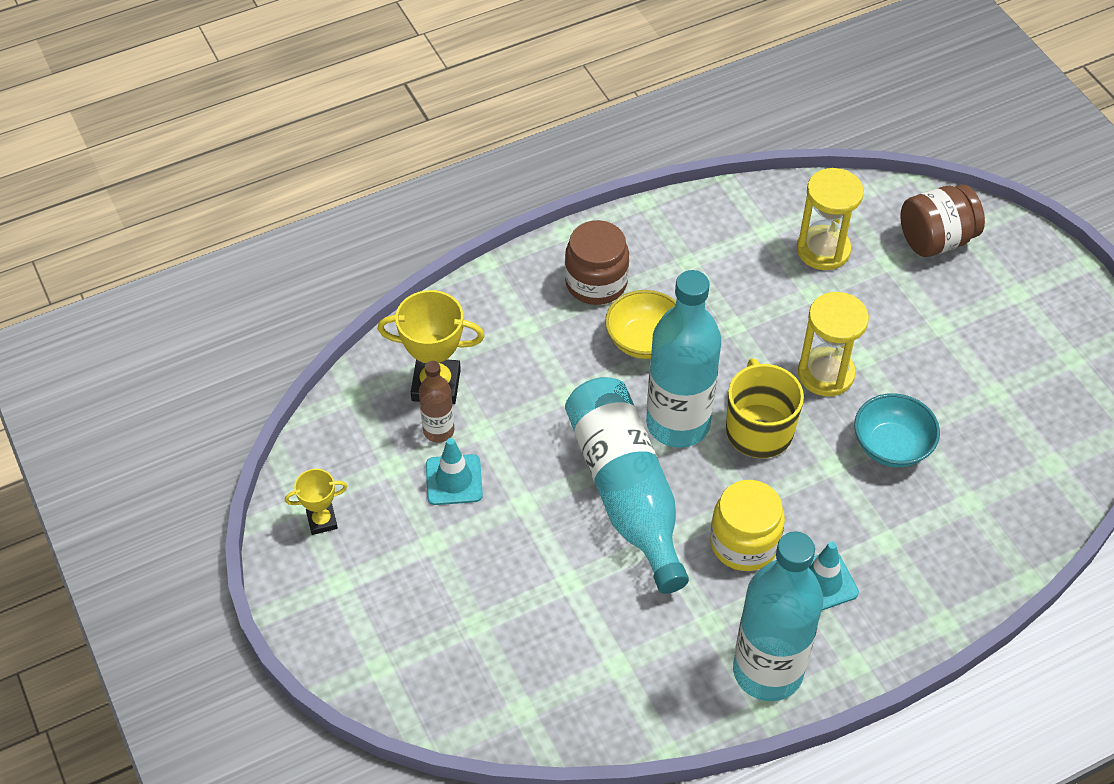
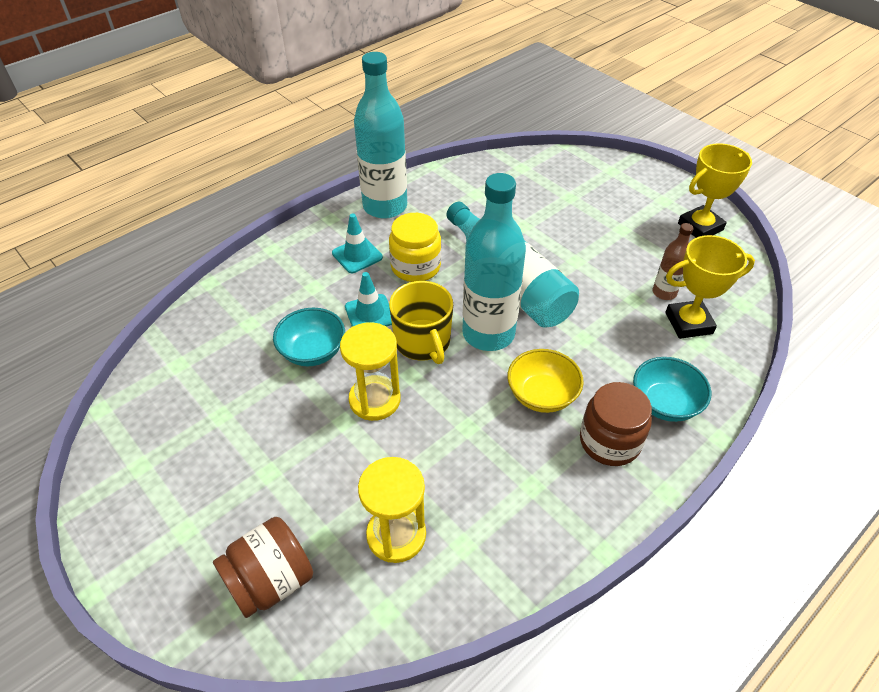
camera: 165 degrees right, 5 degrees down
(322, 521) = (700, 227): yellow trophy -> yellow trophy, size x1.76
(454, 480) = (632, 265): turquoise traffic cone -> turquoise traffic cone (370, 314)
(520, 305) = (664, 403): none -> turquoise bowl

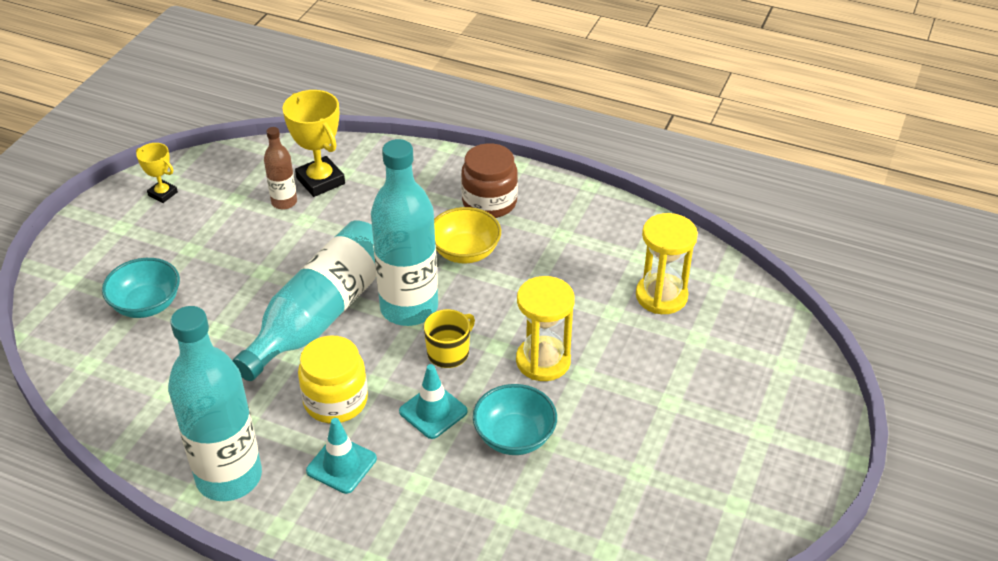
camera: 115 degrees left, 5 degrees down
(270, 581) = (753, 353): brown jar -> none
(423, 342) = (449, 352): yellow mug -> yellow mug, size x0.66
(664, 403) = (429, 180): turquoise bowl -> turquoise bowl (146, 304)
(700, 227) = (163, 194): yellow trophy -> yellow trophy, size x0.57

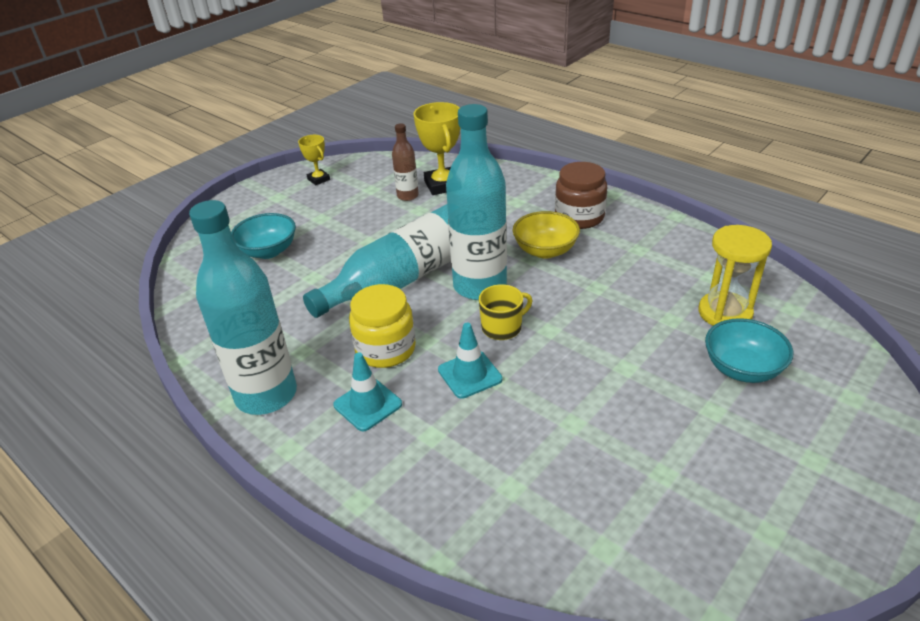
camera: 20 degrees right, 5 degrees down
(514, 436) = (540, 412): turquoise bowl -> turquoise bowl (742, 369)
(543, 361) = (590, 349): yellow hourglass -> none

